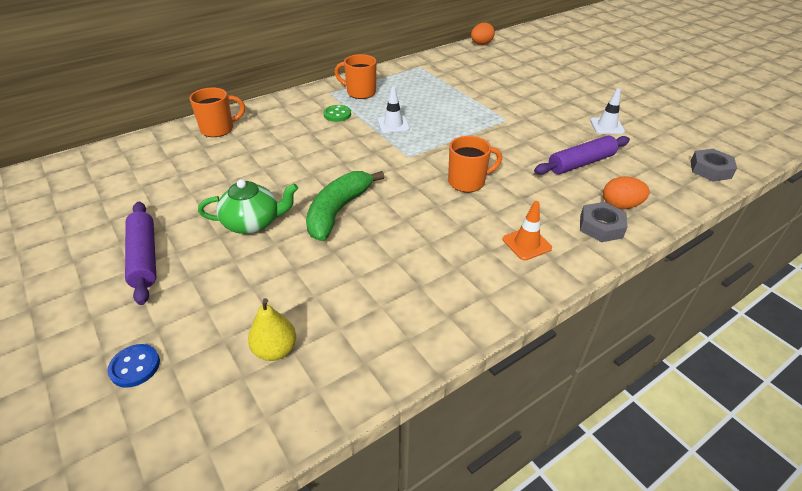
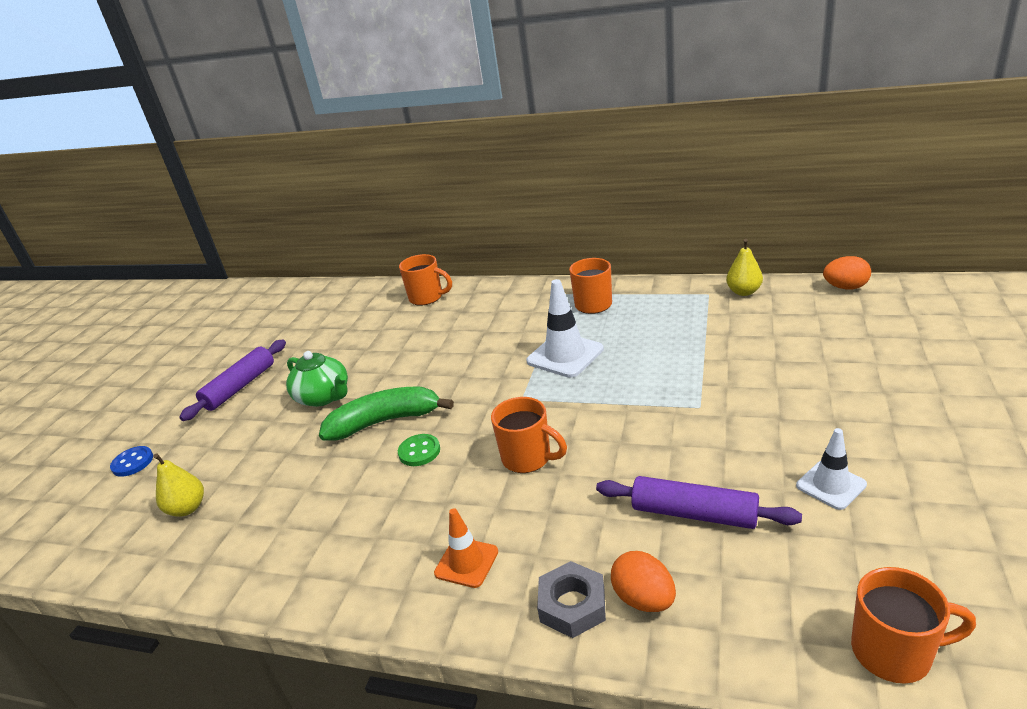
camera: 55 degrees right, 10 degrees down
(337, 114) = (534, 321): green button -> green button (419, 451)
(393, 124) = (565, 355): white traffic cone -> white traffic cone, size x1.61
(437, 60) = (743, 292): none -> yellow pear
(710, 169) = (894, 652): grey nut -> orange mug

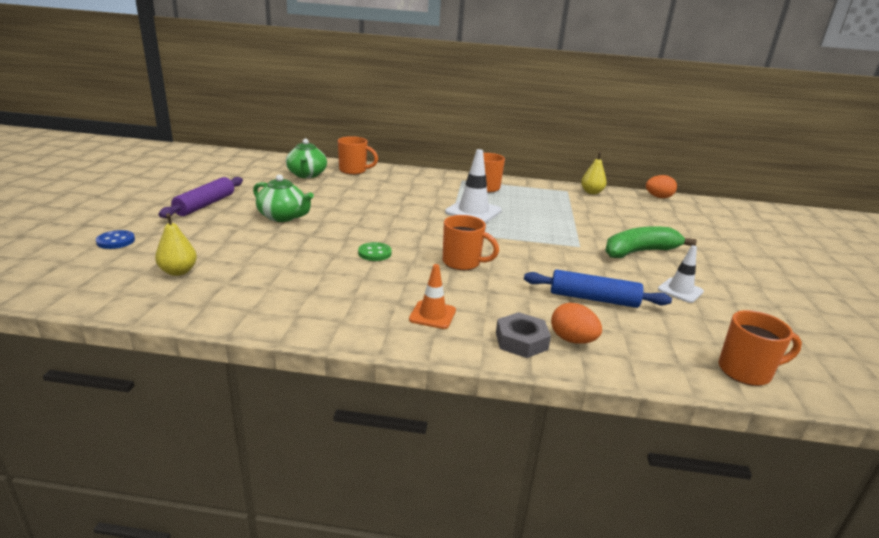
camera: 15 degrees left, 5 degrees down
(368, 314) = (307, 175): none -> green teapot
(385, 421) = (340, 234): green banana -> green banana (639, 252)
(694, 513) = (593, 298): purple rolling pin -> blue rolling pin

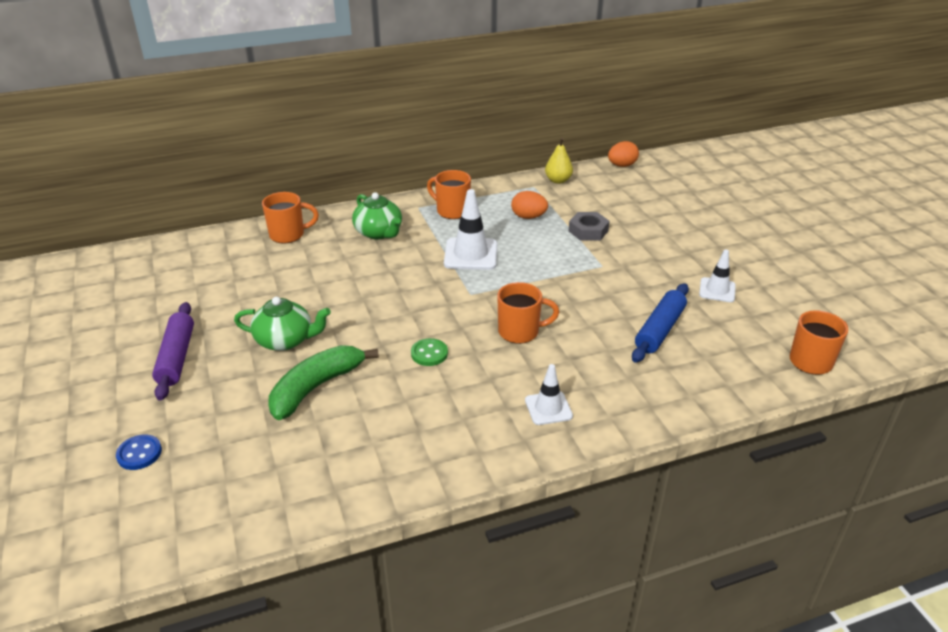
camera: 25 degrees left, 10 degrees up
(178, 271) = (261, 463): yellow pear -> none
(307, 175) = (241, 262): green teapot -> green teapot (379, 232)
(432, 315) = (548, 408): orange traffic cone -> white traffic cone
(521, 341) = (640, 404): grey nut -> grey nut (588, 231)
(572, 340) = (676, 385): orange egg -> orange egg (528, 217)
(593, 298) = (659, 330): blue rolling pin -> blue rolling pin turned 45 degrees counterclockwise
(639, 252) = (656, 253): green banana -> green banana (316, 387)

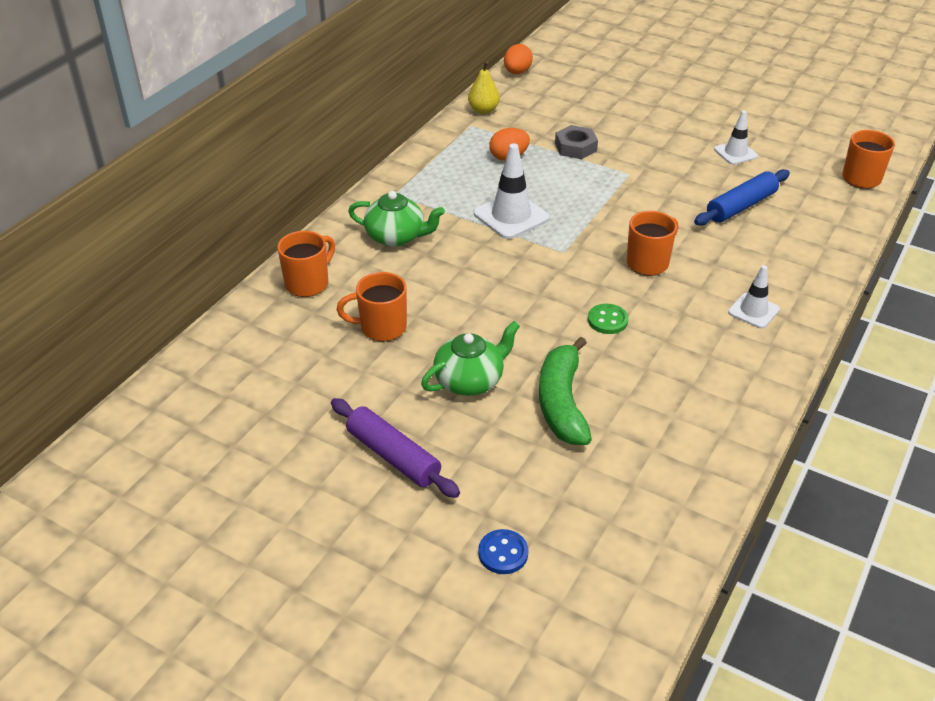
camera: 40 degrees left, 5 degrees up
(452, 211) = (432, 183): orange mug -> orange mug (381, 328)
(659, 330) = (741, 206): blue rolling pin -> blue rolling pin turned 60 degrees clockwise

